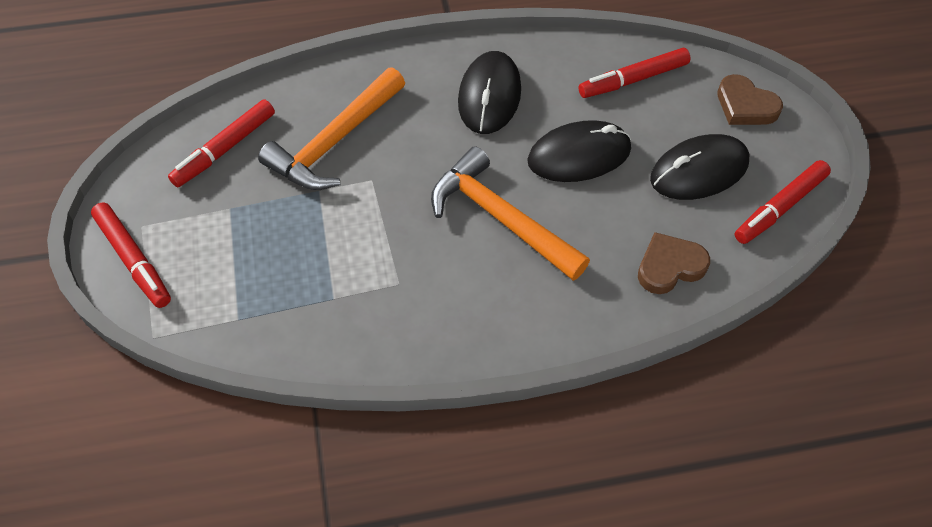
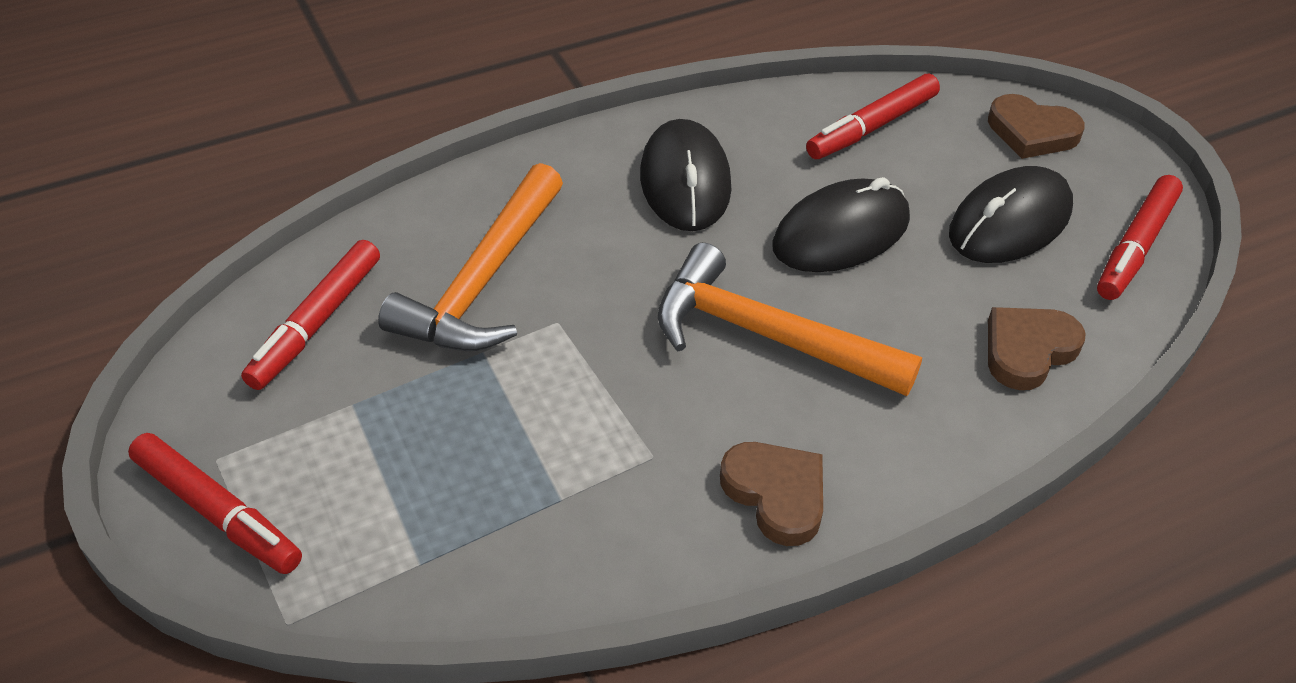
camera: 15 degrees left, 10 degrees down
(465, 326) = (776, 494): none -> brown heart

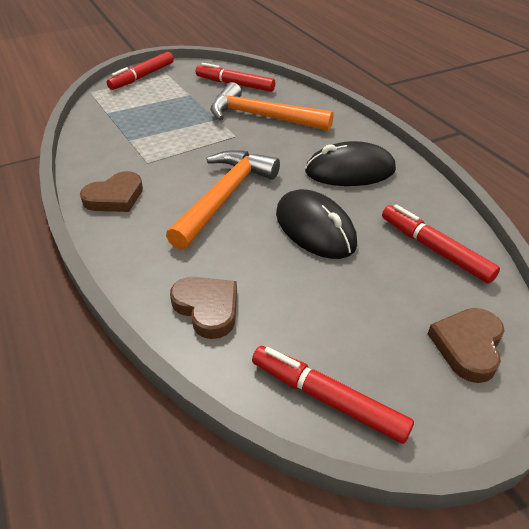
camera: 90 degrees right, 5 degrees down
(1010, 222) = (343, 315): black mouse -> none

